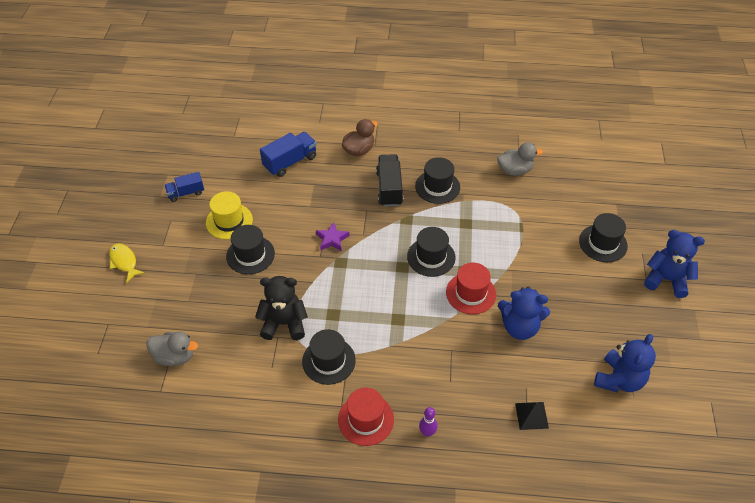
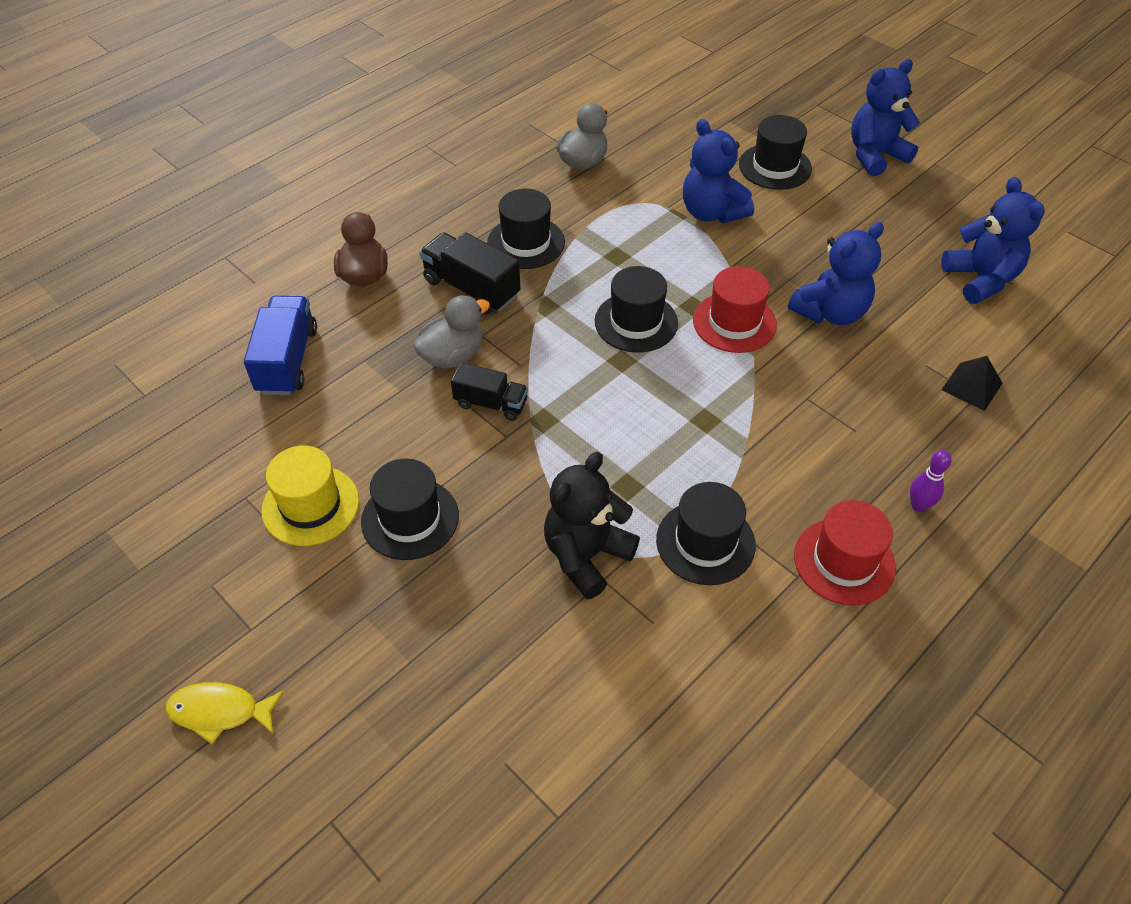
camera: 50 degrees left, 0 degrees up
(175, 356) = (506, 750): grey duck -> grey duck (452, 356)
(186, 193) = (180, 528): blue truck -> none
(332, 239) = (491, 403): purple star -> black truck
(537, 239) = (711, 212): none -> blue teddy bear

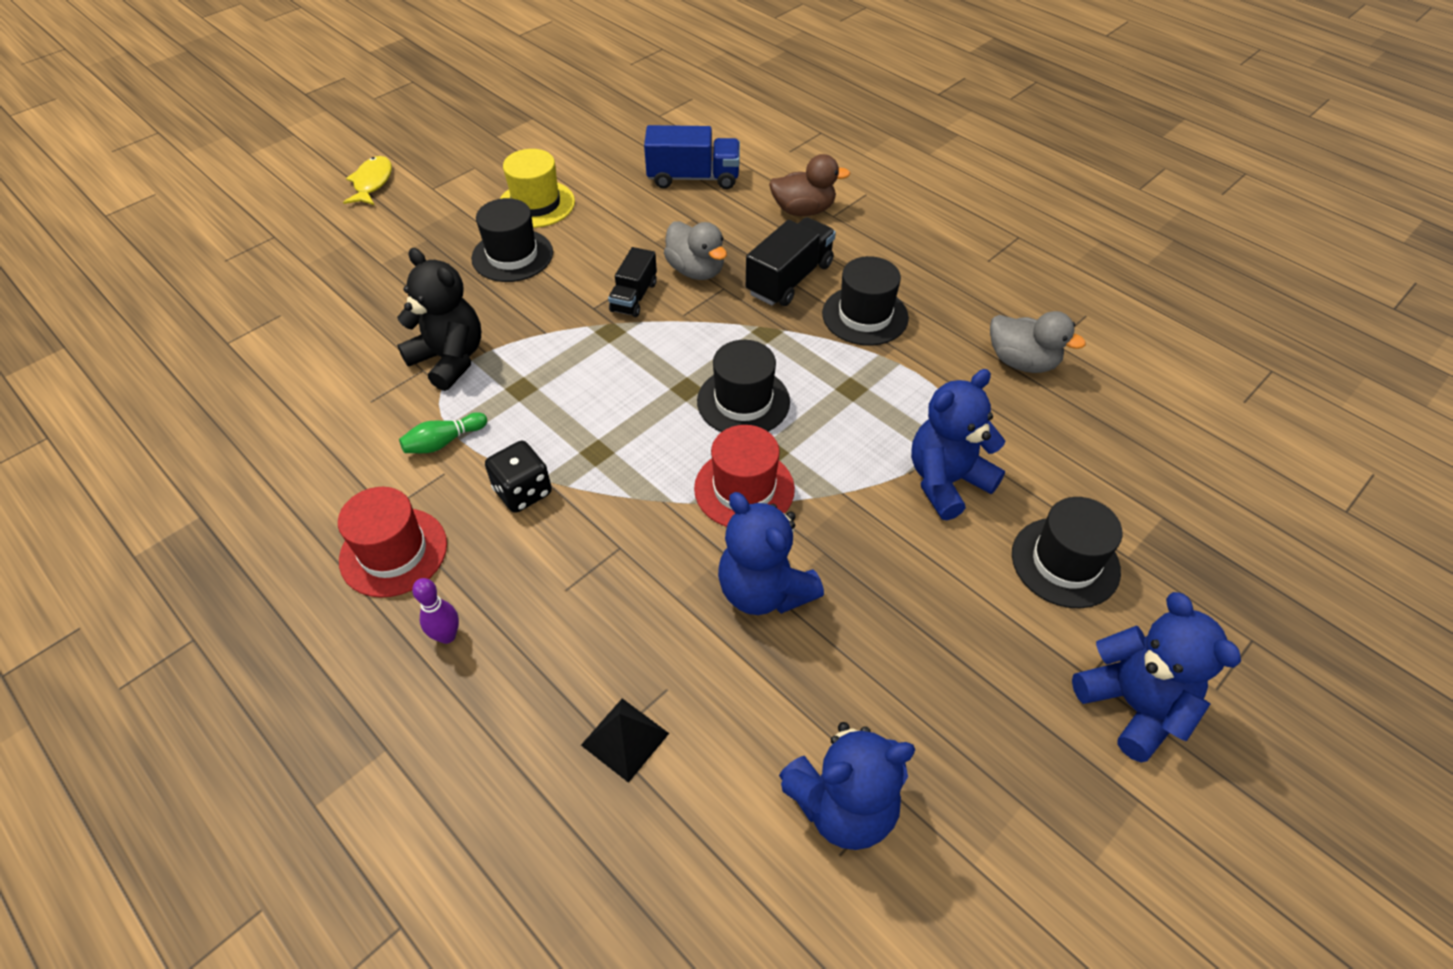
camera: 90 degrees right, 0 degrees up
(705, 542) = (444, 442): black hat -> green bowling pin
(759, 470) = (523, 492): none -> black dice

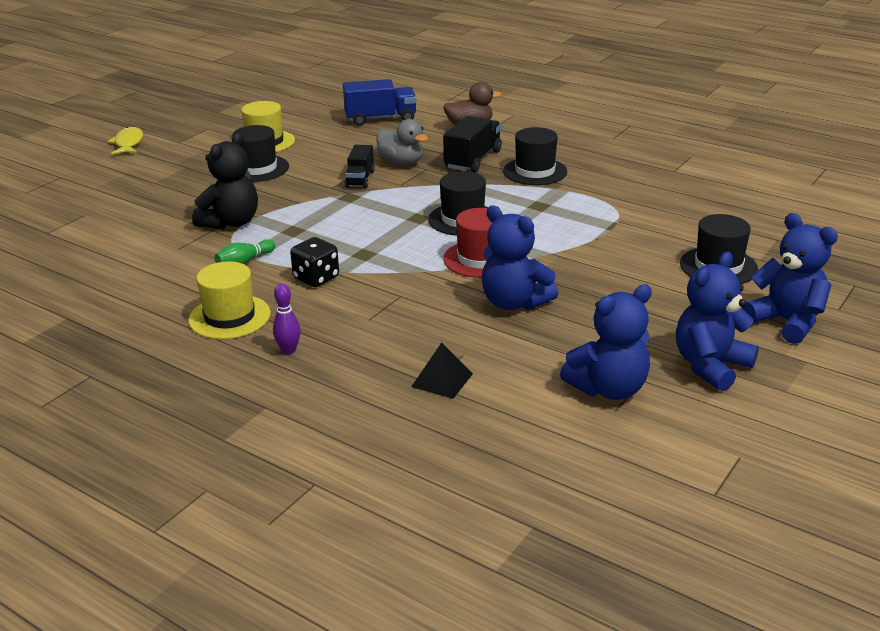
camera: 10 degrees left, 20 degrees down
(393, 552) = (229, 317): red hat -> yellow hat
(449, 359) = (231, 222): black teddy bear -> black teddy bear turned 90 degrees clockwise
(946, 481) = (623, 240): blue teddy bear -> blue teddy bear (710, 366)
(1022, 362) = (654, 181): grey duck -> none

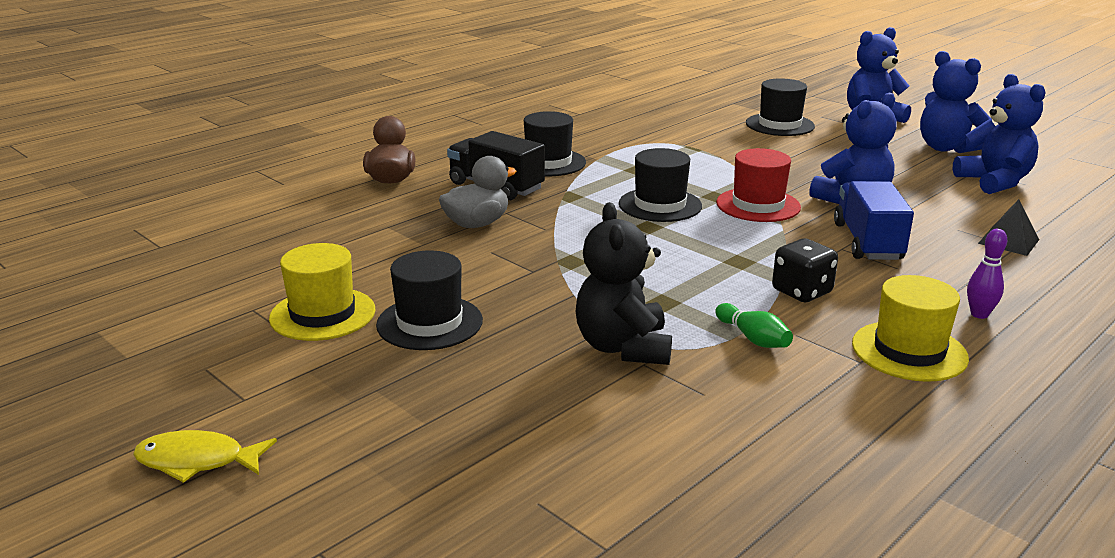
camera: 80 degrees left, 5 degrees down
(231, 222) = (623, 347): black teddy bear -> black teddy bear turned 135 degrees counterclockwise
(360, 179) = (516, 251): black truck -> none
(380, 119) = (310, 226): blue truck -> blue truck (867, 242)

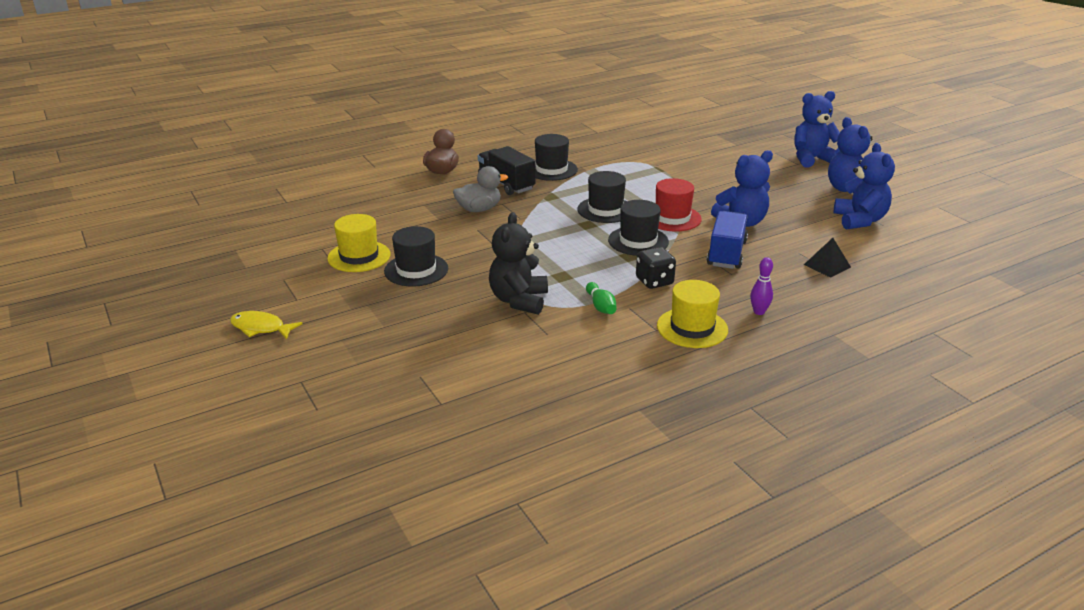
camera: 15 degrees right, 5 degrees up
(779, 125) = (737, 156): black hat -> black hat (638, 241)

